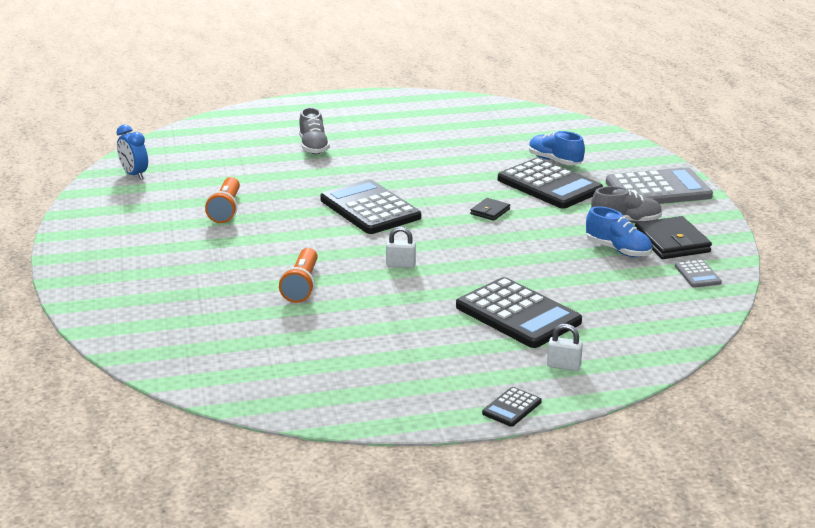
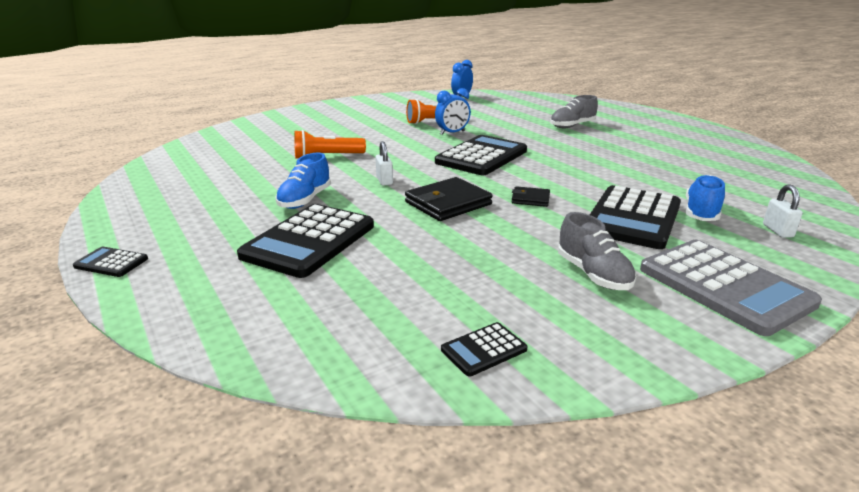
camera: 70 degrees right, 0 degrees up
(279, 208) = (452, 133): none -> blue clock
(563, 366) = (198, 279): white padlock -> white padlock (777, 231)
(618, 250) = (506, 278): blue shoe -> blue shoe (305, 200)
(672, 242) = (568, 316): black wallet -> black wallet (448, 203)
(697, 274) = (484, 350): grey calculator -> black calculator

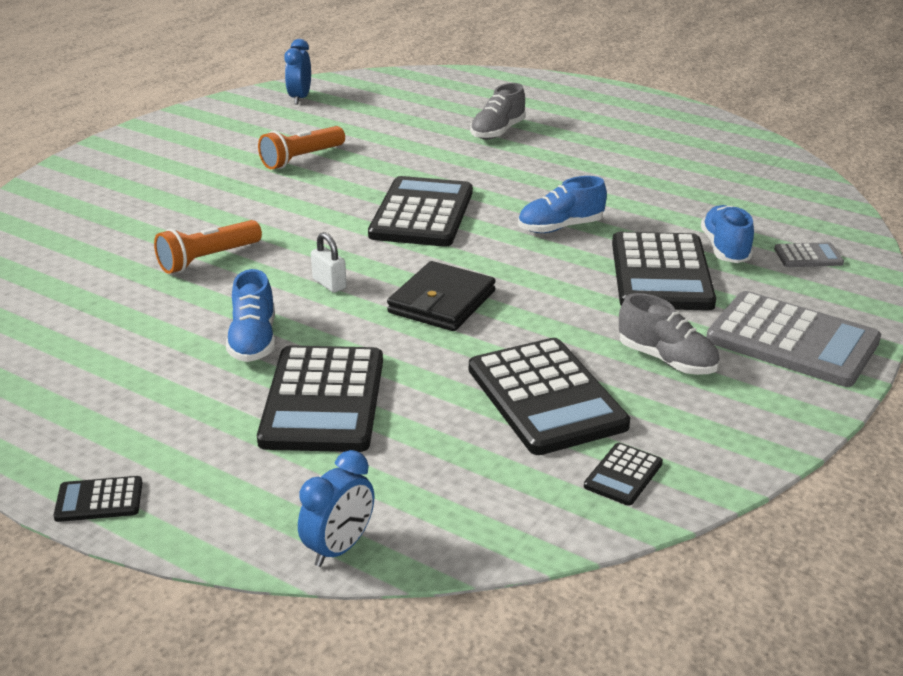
camera: 25 degrees left, 5 degrees up
(452, 133) = (347, 176): blue clock -> blue clock (339, 548)
(469, 276) = (546, 397): none -> black calculator
(530, 199) = (533, 272): black wallet -> none
(573, 178) = (560, 227): none -> blue shoe
(777, 231) = (808, 256): white padlock -> grey calculator

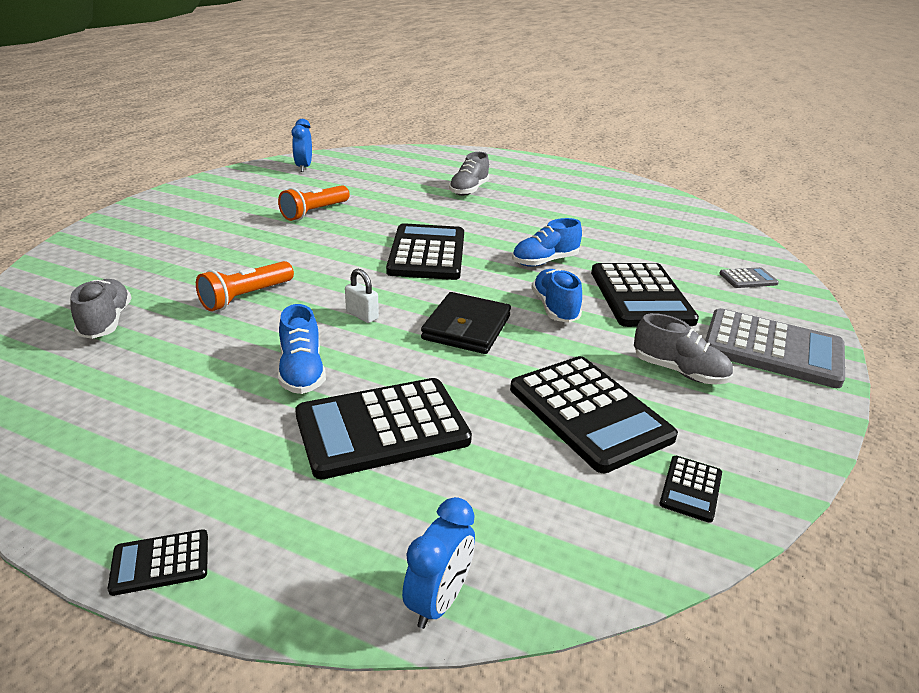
camera: 10 degrees left, 0 degrees up
(61, 281) = (106, 322): none -> grey shoe
(323, 400) = (382, 428): black calculator -> black calculator turned 75 degrees clockwise
(725, 249) = (682, 275): blue shoe -> blue shoe (555, 308)

